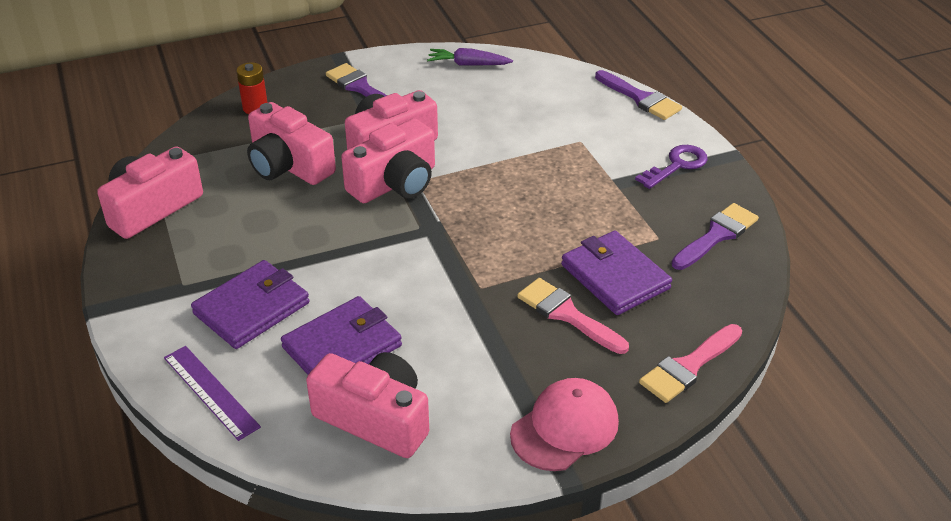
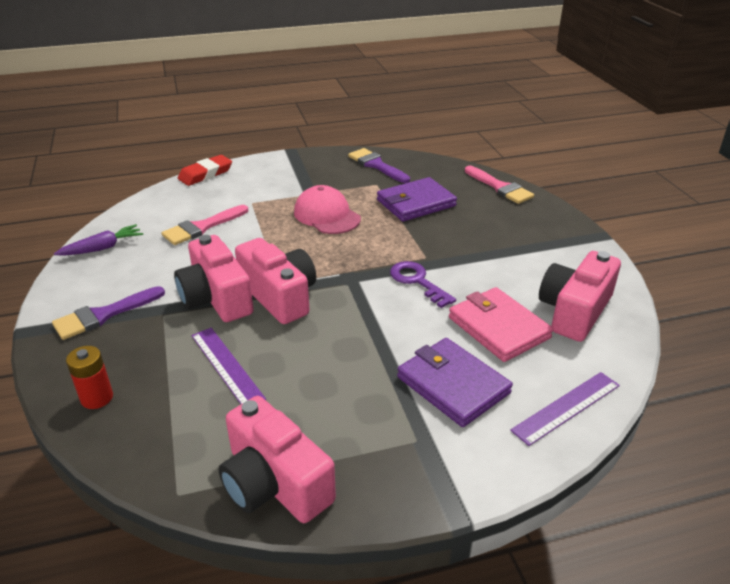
camera: 85 degrees left, 5 degrees down
(289, 165) = (227, 366): pink camera -> purple ruler
(342, 346) = (498, 328): purple wallet -> pink wallet
(468, 64) = (102, 248): purple carrot -> purple carrot turned 135 degrees counterclockwise
(565, 428) = (562, 233): pink cap -> pink cap (327, 215)
(567, 314) = (455, 224): pink brush -> pink brush (202, 227)
(640, 98) = (205, 174): purple brush -> red eraser
(677, 165) = (296, 170): purple key -> purple key (417, 281)

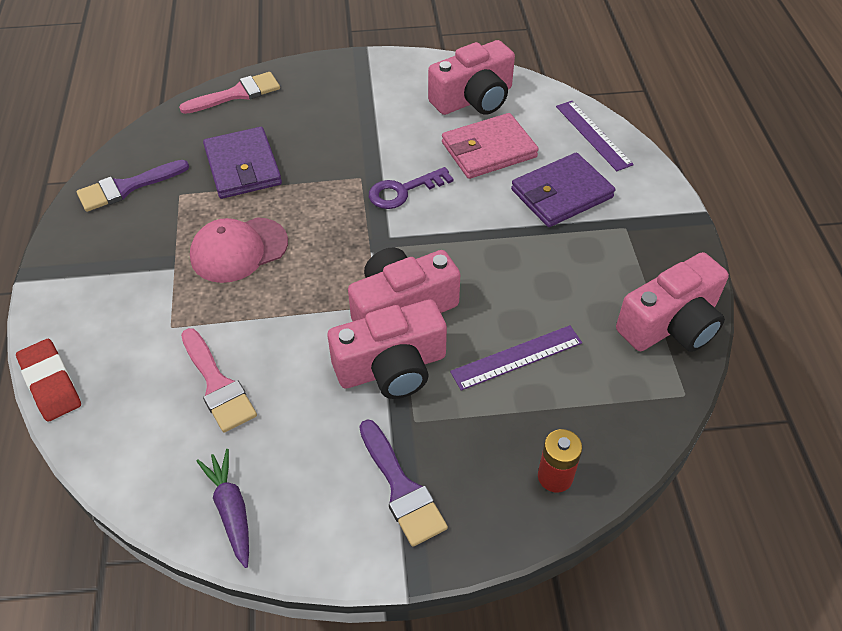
camera: 80 degrees left, 15 degrees up
(574, 311) = (474, 99): pink camera -> pink camera turned 75 degrees counterclockwise

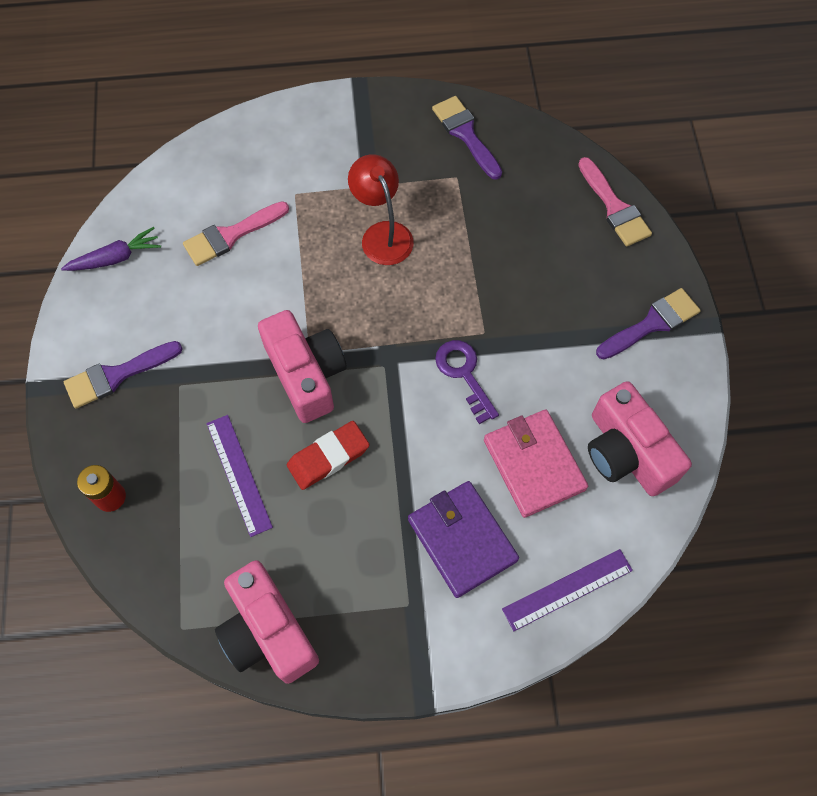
camera: 90 degrees right, 15 degrees up
(51, 383) = (243, 123): red eraser -> red eraser (328, 457)
(239, 250) = (382, 234): pink cap -> red lamp
(243, 166) = (498, 225): purple wallet -> none
(357, 79) = (652, 323): none -> purple brush
(392, 367) = (237, 366): pink camera -> none

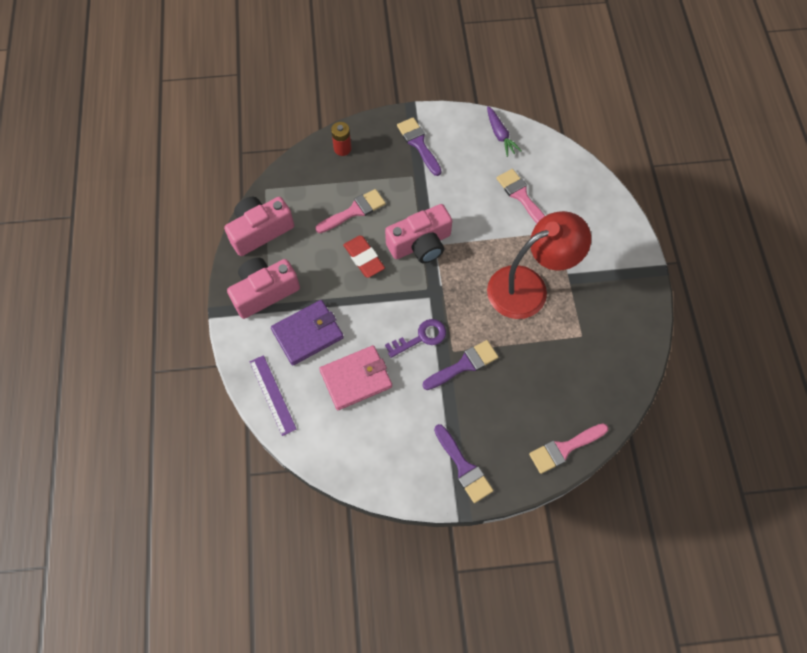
camera: 90 degrees right, 0 degrees up
(239, 474) = (354, 211): purple ruler -> pink brush
(382, 234) = (528, 287): red lamp -> red lamp, size x1.64
(465, 134) = (621, 343): purple brush -> purple brush (464, 365)
(626, 452) = (363, 439): pink camera -> pink camera (264, 292)

